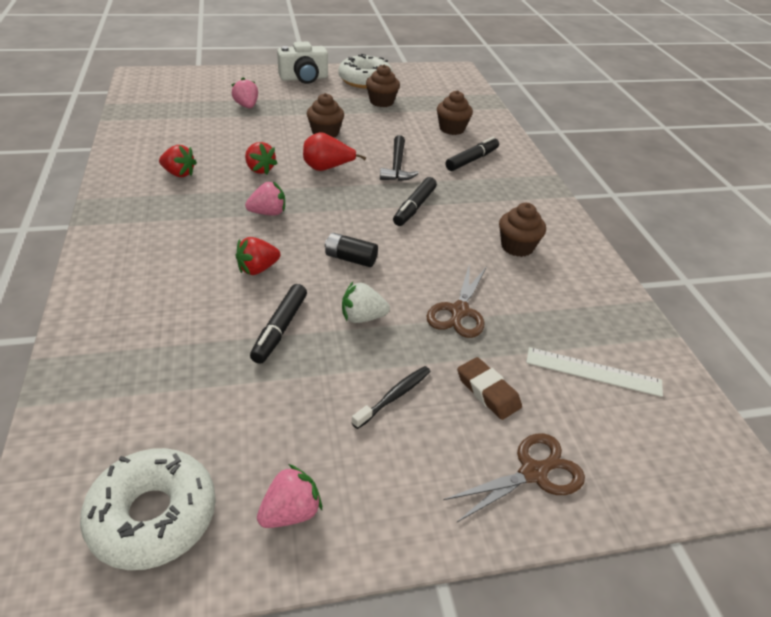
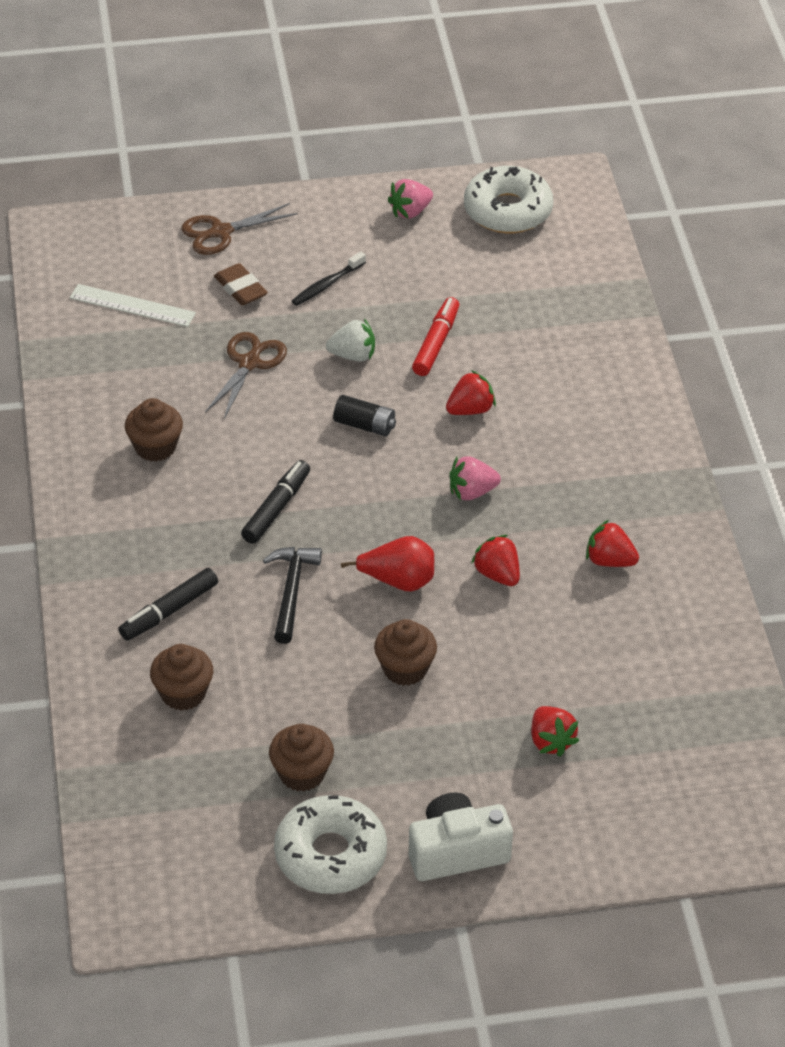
camera: 175 degrees left, 5 degrees up
(247, 106) = (551, 741): pink strawberry -> red strawberry
(280, 329) = (436, 343): black marker -> red marker

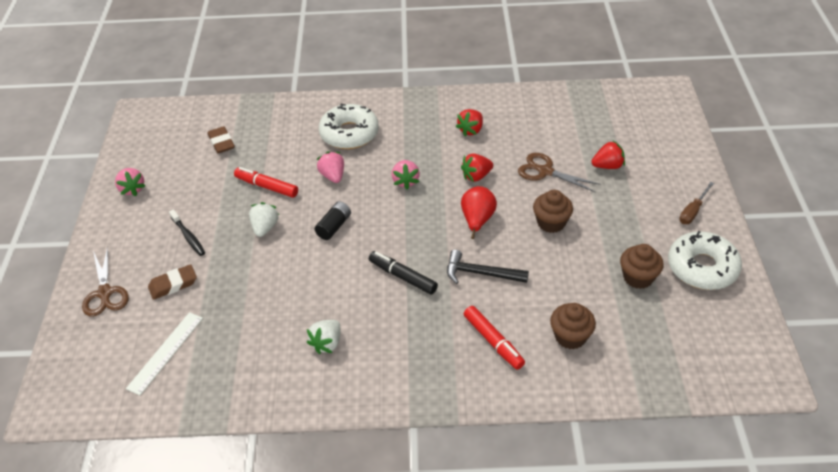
camera: 80 degrees left, 0 degrees up
(155, 447) = (327, 343): brown cupcake -> white strawberry
(169, 611) = (493, 341): black marker -> red marker
(249, 362) = (254, 283): brown scissors -> brown scissors (544, 171)
(457, 852) = (693, 211): white camera -> brown screwdriver
(470, 410) = (333, 176): red strawberry -> pink strawberry
(508, 211) = (154, 144): white donut -> white donut (349, 134)
(524, 279) = (221, 142): none -> brown eraser

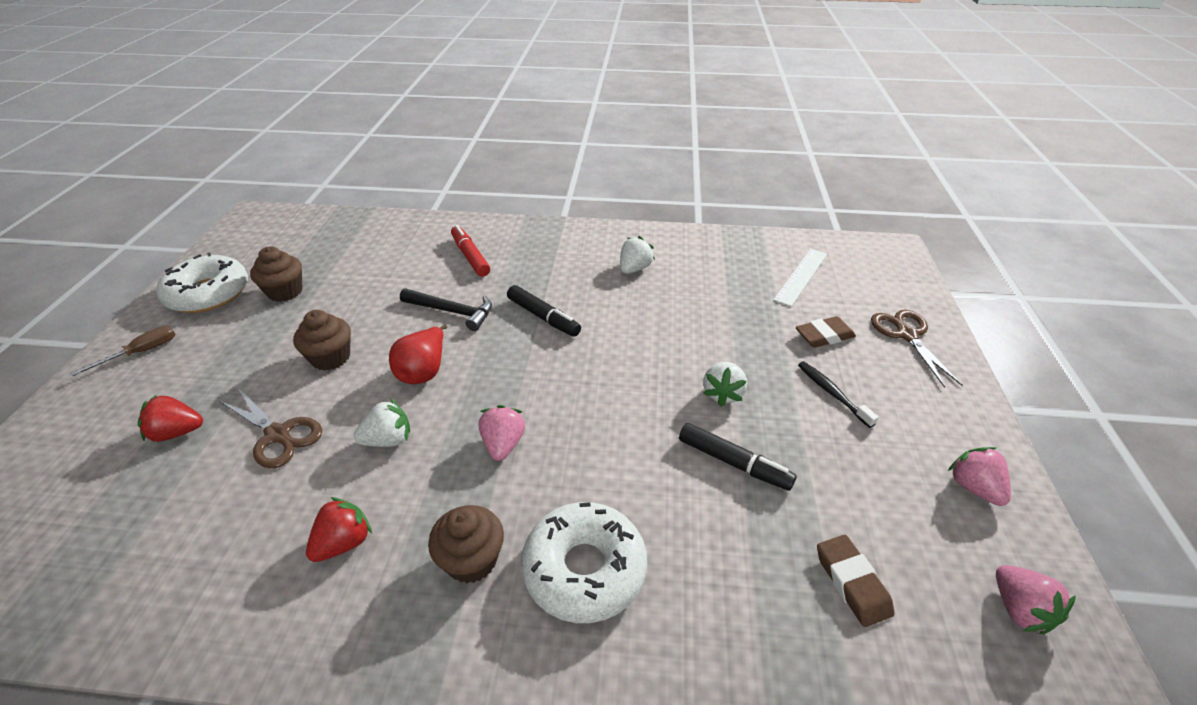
camera: 175 degrees left, 5 degrees down
(267, 187) = (733, 462): red marker -> black marker
(333, 176) = (621, 470): pink strawberry -> pink strawberry (1019, 609)
(334, 226) = (623, 384): black battery -> none
(476, 176) = (388, 440): red strawberry -> white strawberry
(570, 336) = (395, 254): brown cupcake -> brown cupcake (471, 560)

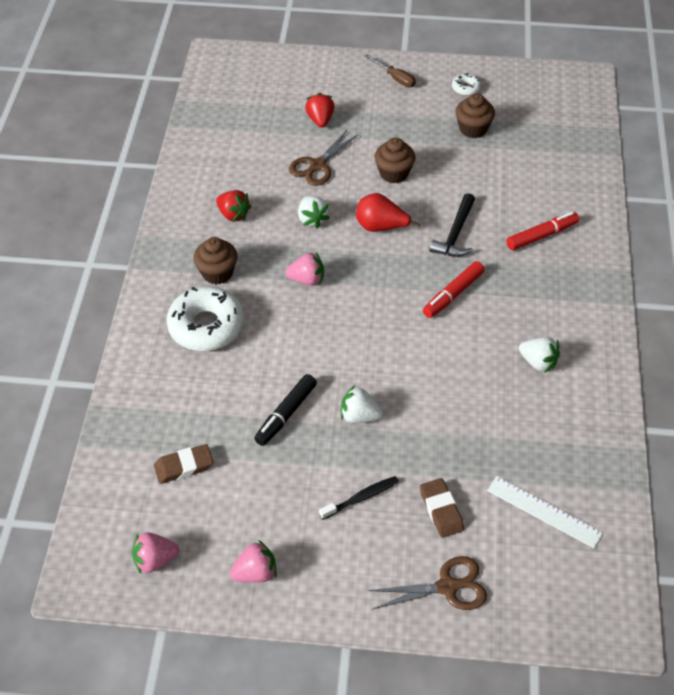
camera: 90 degrees right, 10 degrees up
(208, 294) = (466, 88): white donut -> white donut, size x0.46
(543, 317) = (453, 294): black marker -> red marker

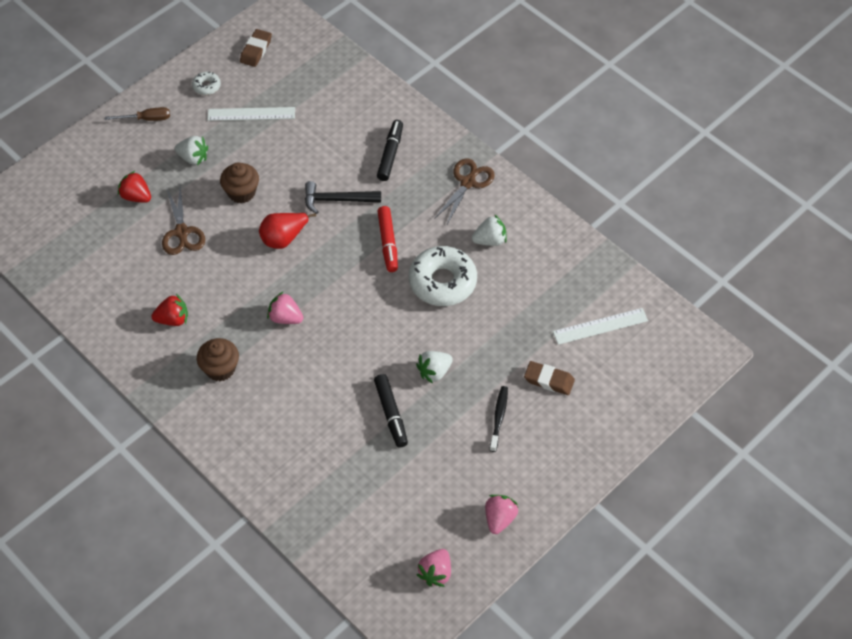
camera: 50 degrees left, 5 degrees up
(184, 466) = (375, 506): brown eraser -> brown eraser (256, 50)
(206, 326) = (264, 410): white donut -> white donut (442, 282)
(307, 280) = (285, 318): pink strawberry -> pink strawberry turned 105 degrees counterclockwise
(312, 219) = (232, 274): white strawberry -> white strawberry (193, 158)
(448, 586) = (605, 417): brown scissors -> brown scissors (468, 182)
(455, 234) = (337, 200): black hammer -> black hammer turned 120 degrees clockwise
(473, 129) = (251, 114): brown cupcake -> white ruler
(541, 236) = (390, 154): red marker -> black marker

